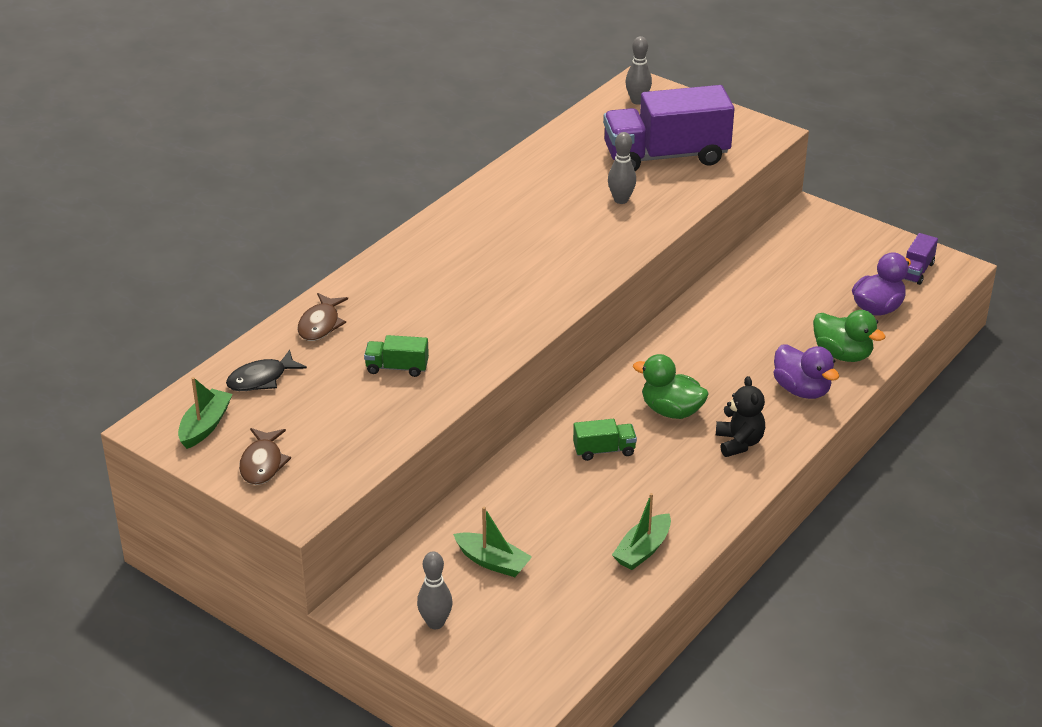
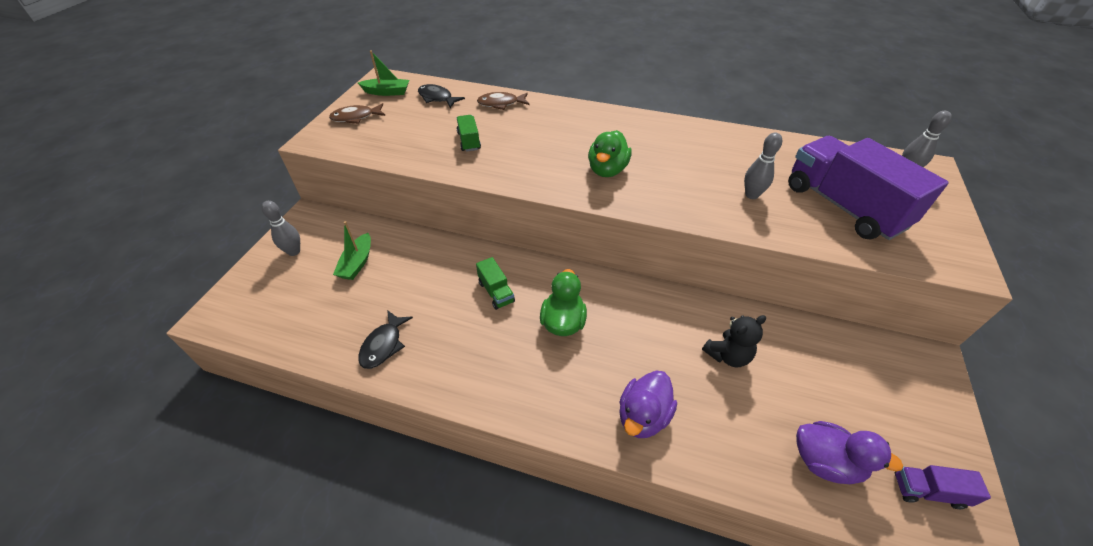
camera: 70 degrees right, 10 degrees up
(643, 550) = (383, 345): green boat -> black fish
(739, 443) = (541, 381): black teddy bear -> black teddy bear (727, 355)
(842, 354) = (721, 442): green duck -> green duck (607, 170)

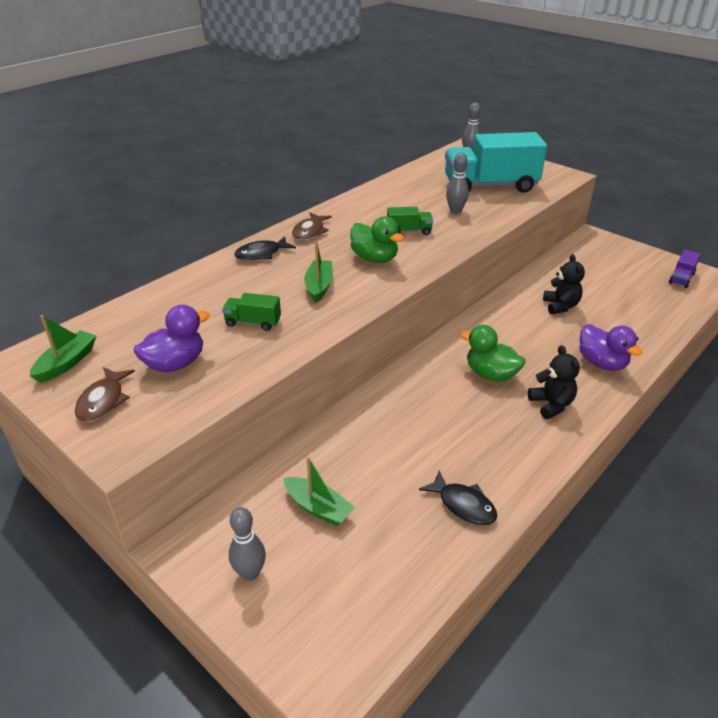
camera: 65 degrees left, 10 degrees down
(437, 98) = (133, 325): black fish -> black fish (261, 254)
(496, 292) = (431, 405): green truck -> green truck (409, 231)
(501, 104) = (199, 285): brown fish -> brown fish (310, 232)
(539, 155) = (319, 286): none -> green boat
(543, 381) = (551, 404): none -> black teddy bear
(825, 462) = (656, 303): purple duck -> purple duck (175, 364)
(843, 206) = (490, 186): purple truck -> turquoise truck

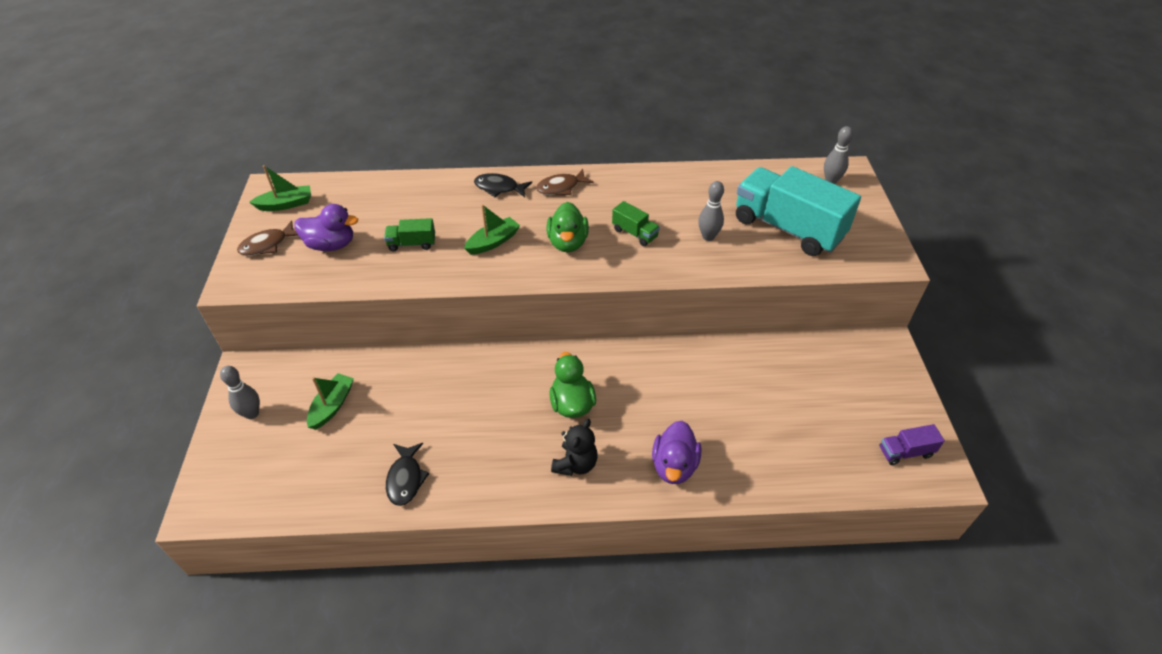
camera: 45 degrees right, 10 degrees up
(253, 322) = (412, 244): green truck -> green truck turned 60 degrees counterclockwise
(318, 507) = (332, 406): green boat -> green boat turned 150 degrees counterclockwise
(560, 306) = (728, 391): black teddy bear -> none

